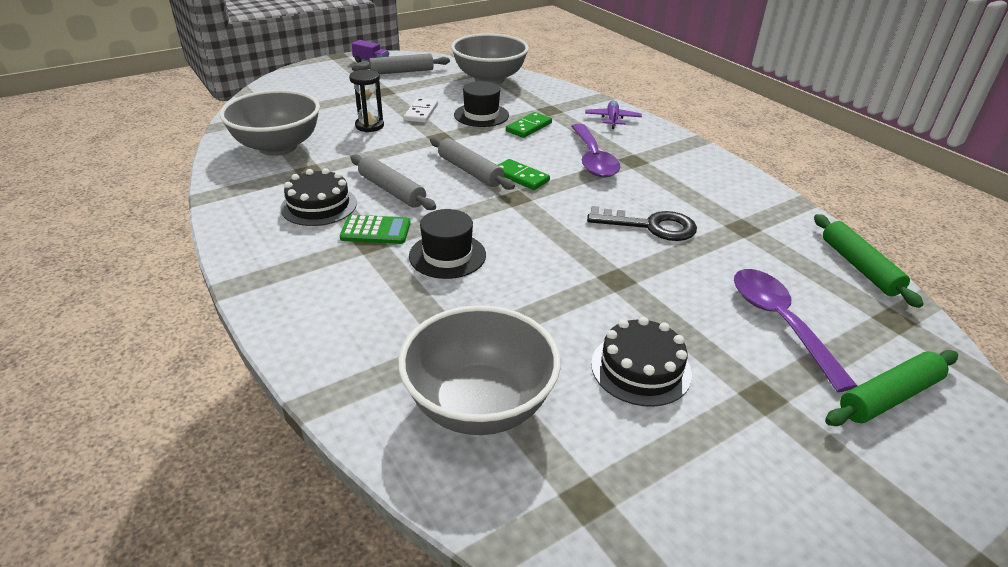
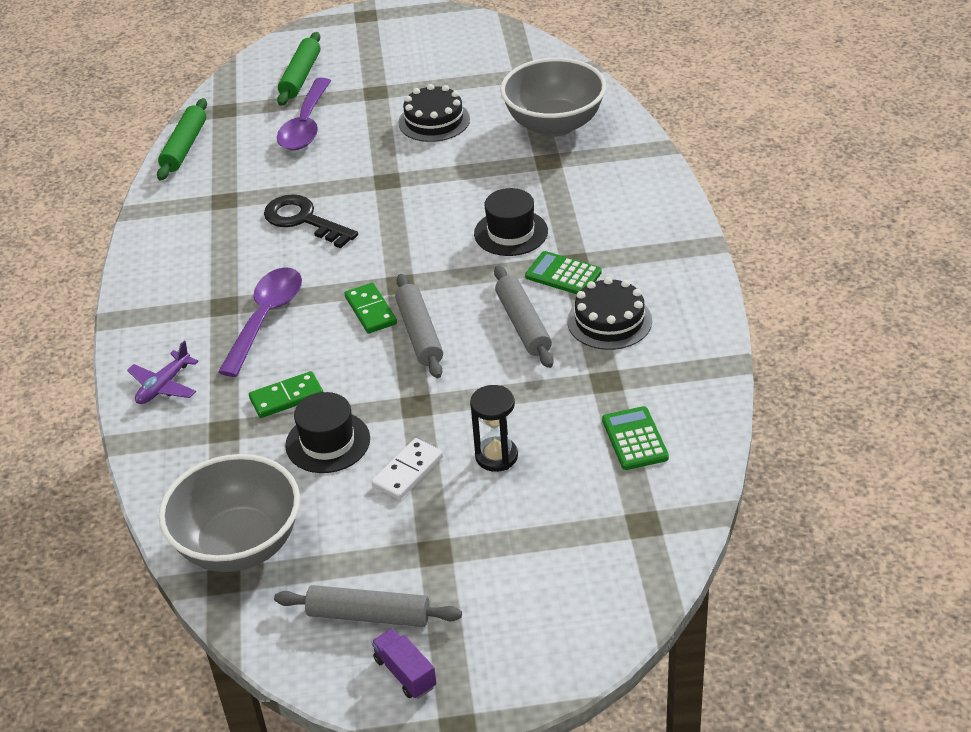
camera: 150 degrees left, 5 degrees up
(278, 147) = (635, 439): grey bowl -> green calculator
(888, 396) = (301, 76): green rolling pin -> green rolling pin turned 75 degrees counterclockwise

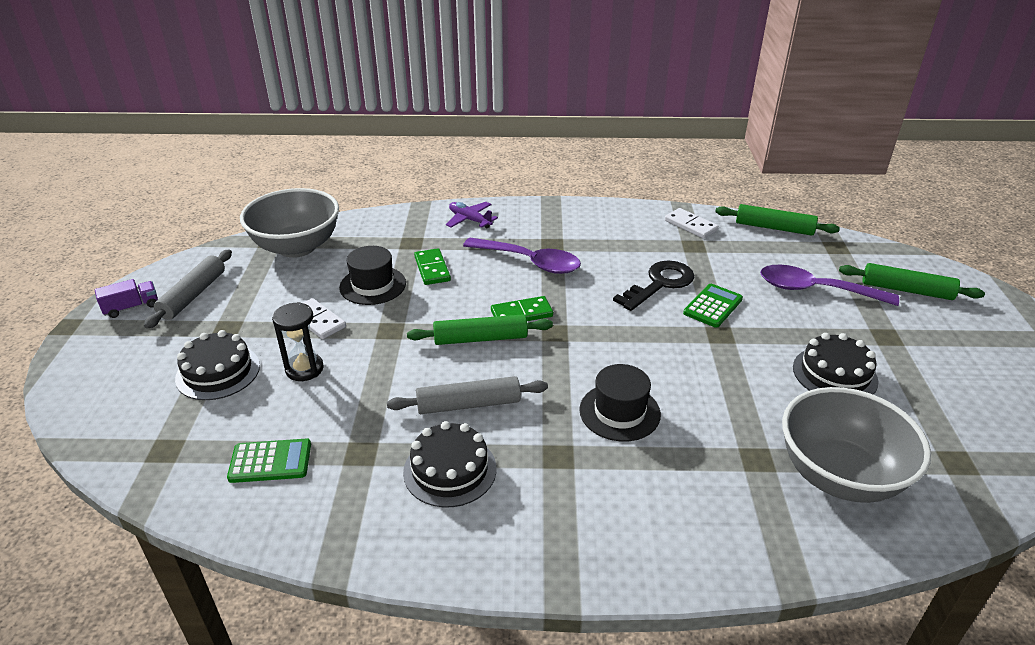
camera: 95 degrees right, 5 degrees down
(179, 203) = (691, 225): none -> white domino
(419, 334) = (480, 338): grey rolling pin -> green rolling pin
(517, 528) = (218, 372): none -> black cake
(563, 274) = (538, 444): green calculator -> green calculator (713, 306)

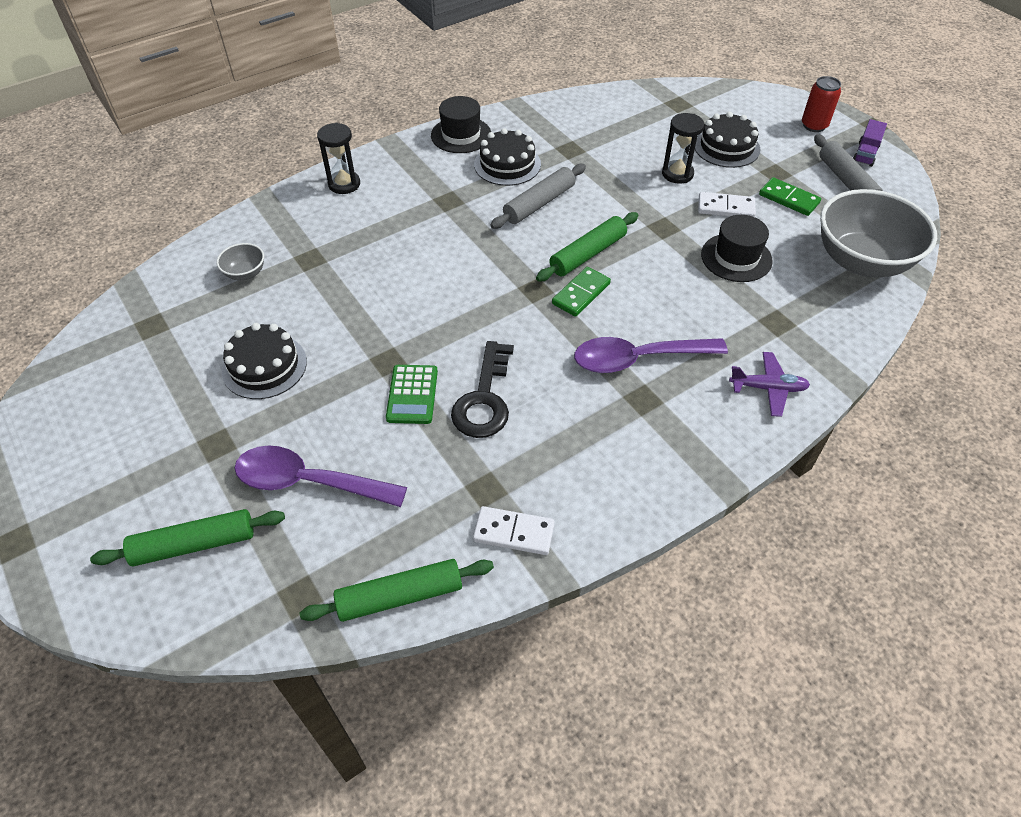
camera: 145 degrees right, 15 degrees up
(108, 352) = (814, 126): none -> red can
(270, 461) = (613, 124): green calculator -> none
(432, 269) = (714, 301): green domino -> green domino (788, 199)
(619, 412) = (429, 247): black hat -> black hat (461, 135)
(670, 547) = (344, 184): none -> black hourglass
(815, 290) = (308, 482): purple spoon -> purple spoon turned 150 degrees counterclockwise
(839, 475) = (245, 273): grey bowl -> grey bowl, size x0.42

